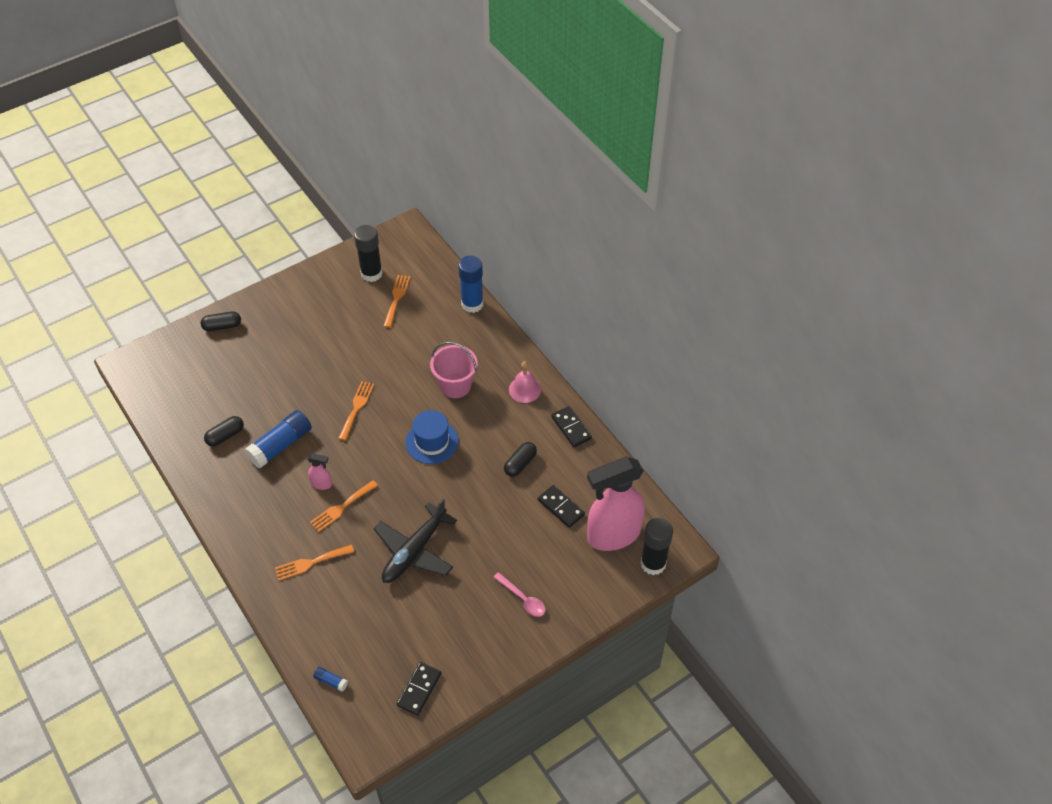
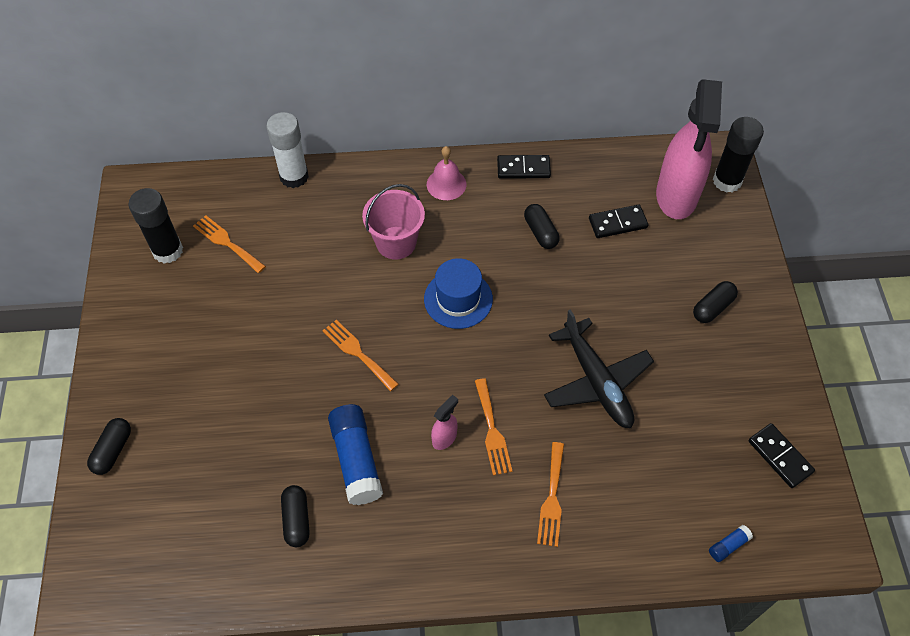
camera: 60 degrees left, 5 degrees up
(472, 304) = (294, 176): blue glue stick -> white glue stick
(523, 599) = (712, 307): pink spoon -> black capsule

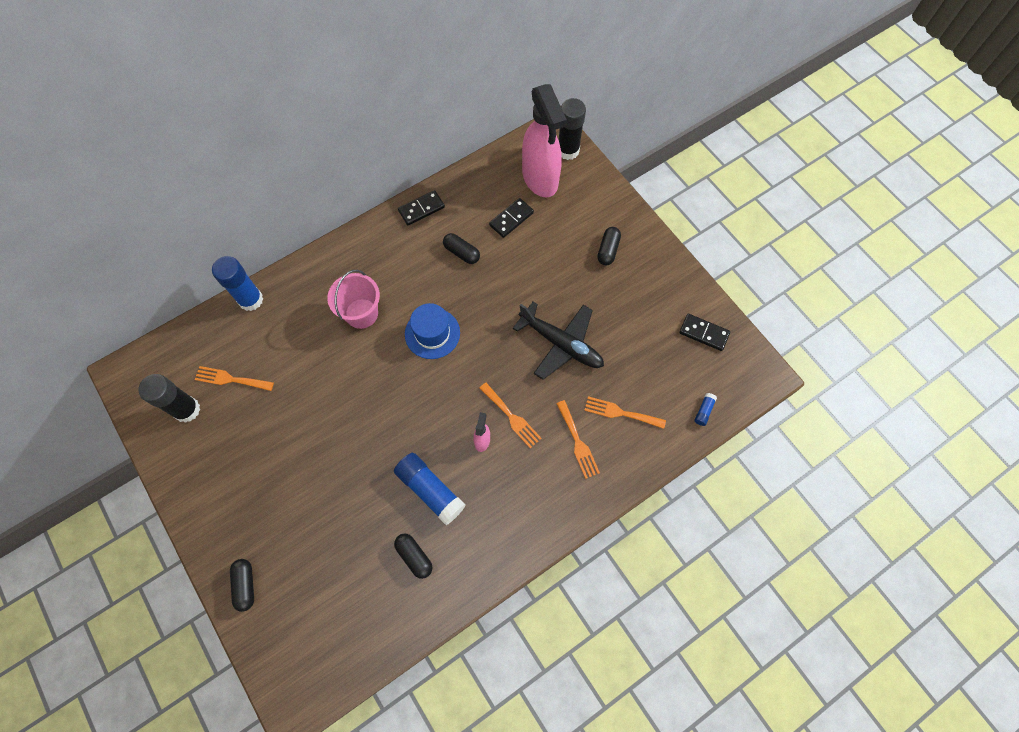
camera: 30 degrees left, 10 degrees up
(294, 176) = (251, 300): white glue stick -> blue glue stick
(357, 353) = (384, 412): orange fork -> orange fork (620, 413)
(446, 184) = (372, 249): pink bell -> none

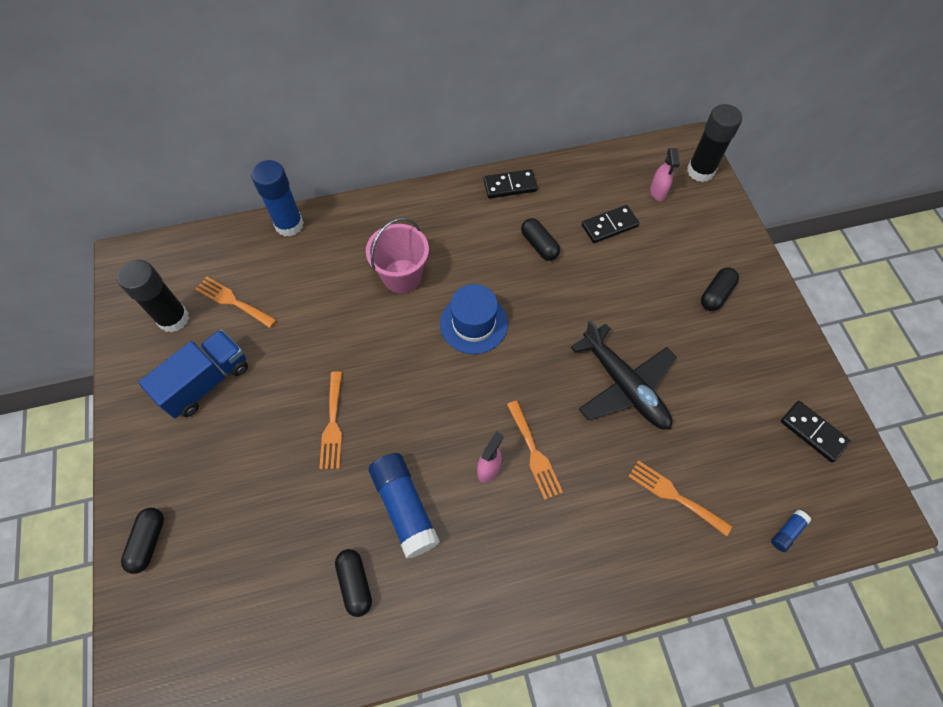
camera: 20 degrees right, 5 degrees down
(237, 451) = (206, 382): none -> blue truck
(540, 179) = (658, 192): pink spray bottle -> pink spray bottle, size x0.40
(578, 442) = (607, 514): orange fork -> orange fork (333, 424)

